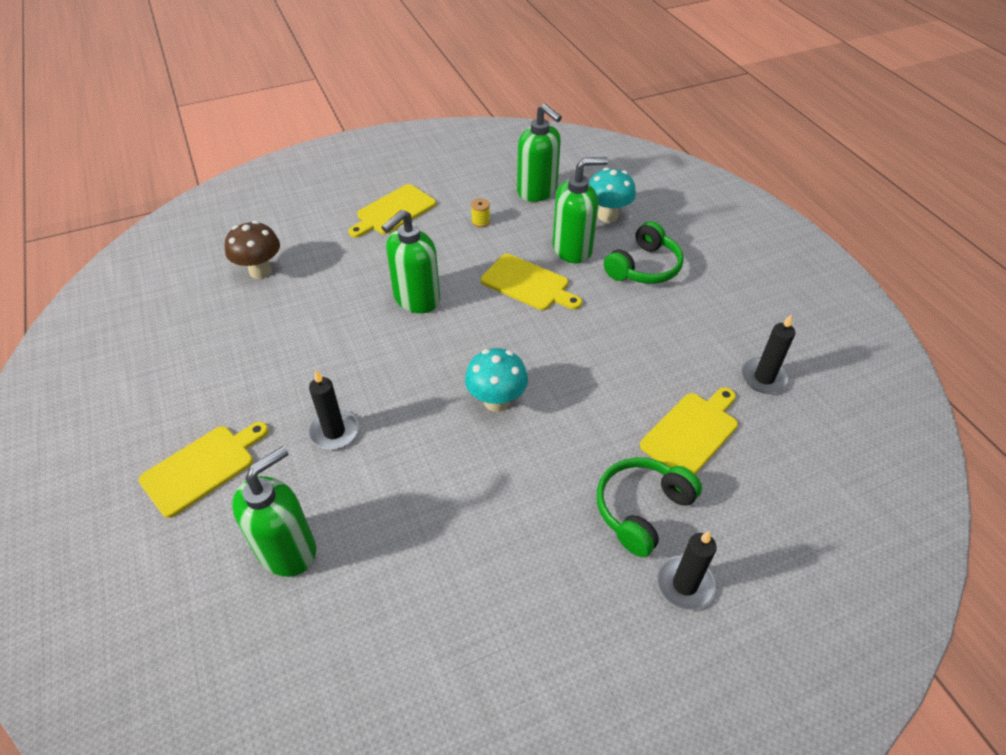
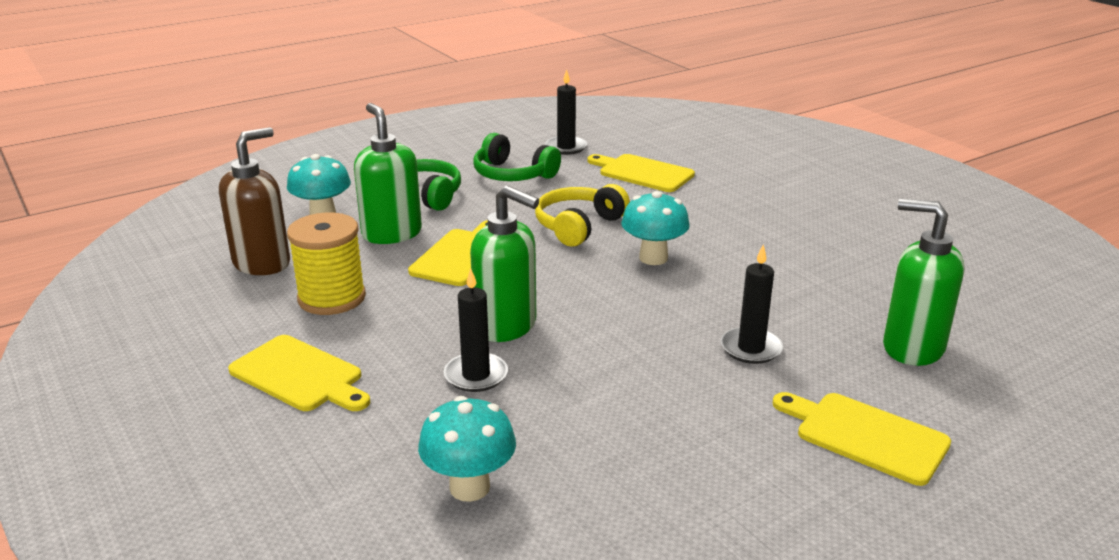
camera: 100 degrees left, 20 degrees down
(260, 271) = (469, 487): brown mushroom -> turquoise mushroom
(480, 222) = (332, 298): yellow spool -> yellow spool, size x2.45
(537, 191) = (262, 263): green soap dispenser -> brown soap dispenser
(568, 360) = (579, 226): none -> yellow headphones
(642, 509) = (735, 189): green headphones -> green headphones (513, 174)
(685, 584) = (790, 174): black candle -> black candle (476, 375)

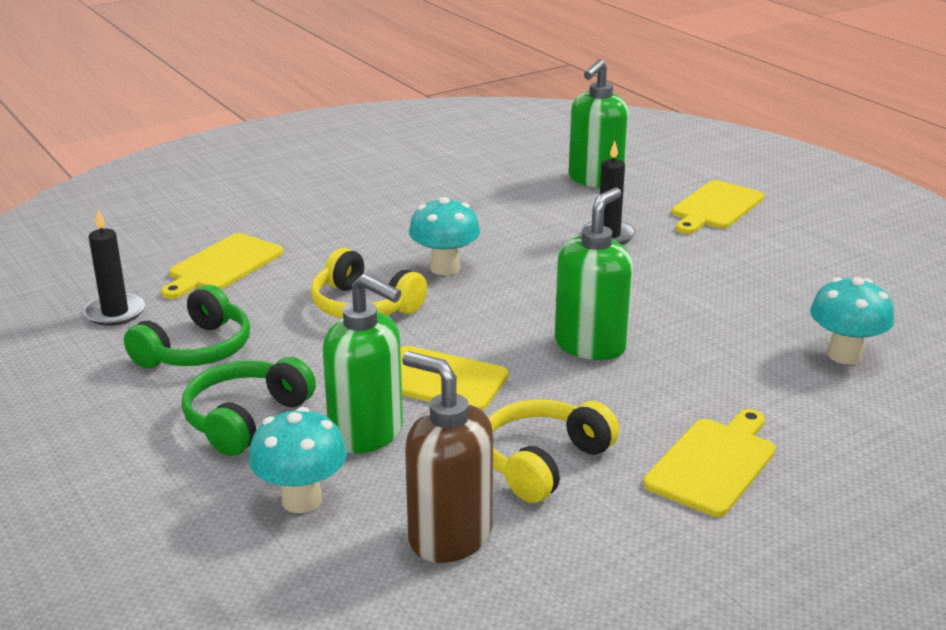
camera: 90 degrees left, 0 degrees up
(332, 298) = (543, 462): yellow spool -> yellow headphones
(391, 234) = (367, 433): green soap dispenser -> green soap dispenser turned 120 degrees counterclockwise
(476, 375) = (683, 358): black candle -> none

